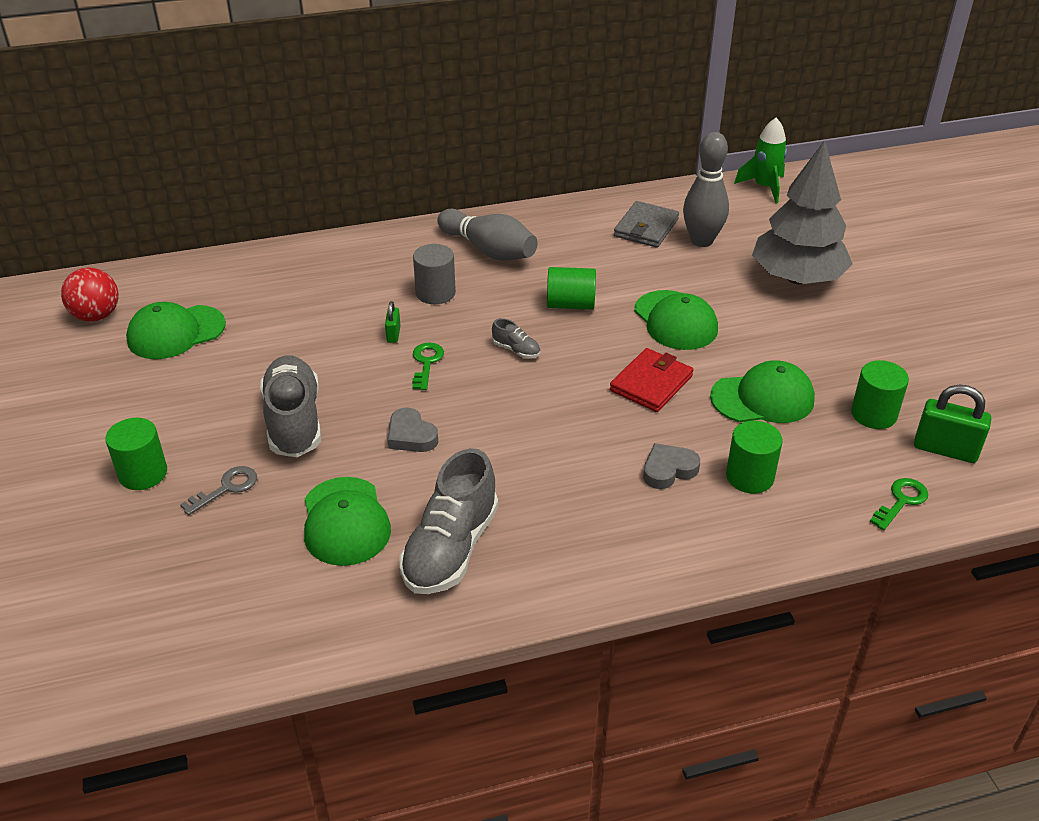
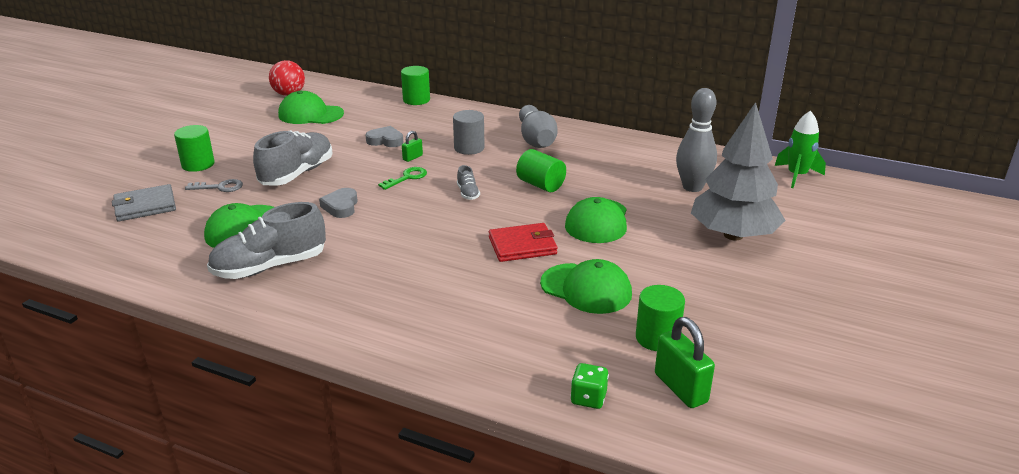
camera: 40 degrees right, 10 degrees down
(646, 228) = (662, 166): grey wallet -> grey wallet (145, 206)
(668, 470) = (454, 294): grey heart -> grey heart (385, 140)
(749, 476) = (501, 325): green cylinder -> green cylinder (416, 100)
(901, 501) = (588, 398): green key -> green dice

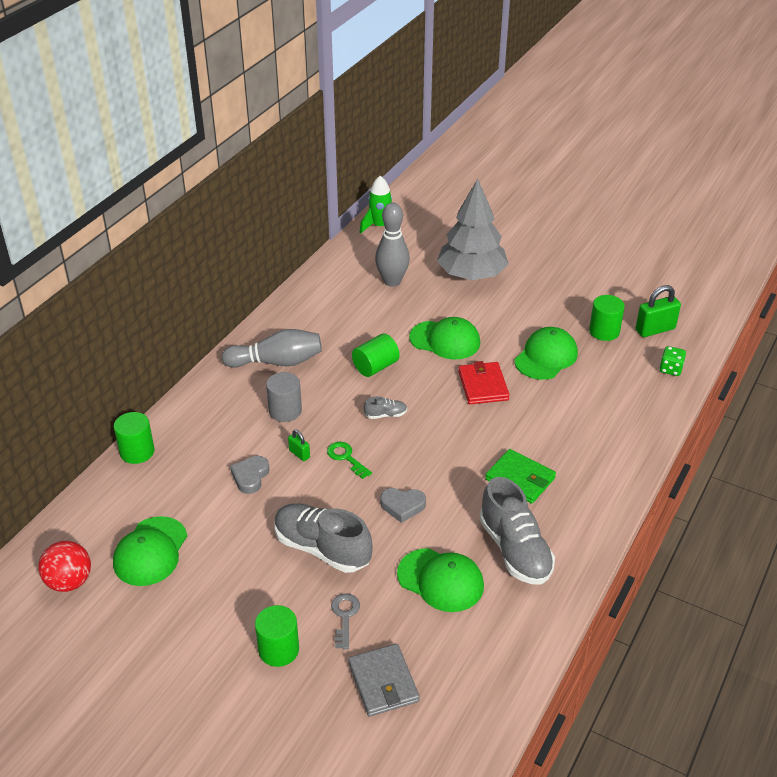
camera: 85 degrees left, 10 degrees up
(371, 270) = (520, 478): none -> green wallet

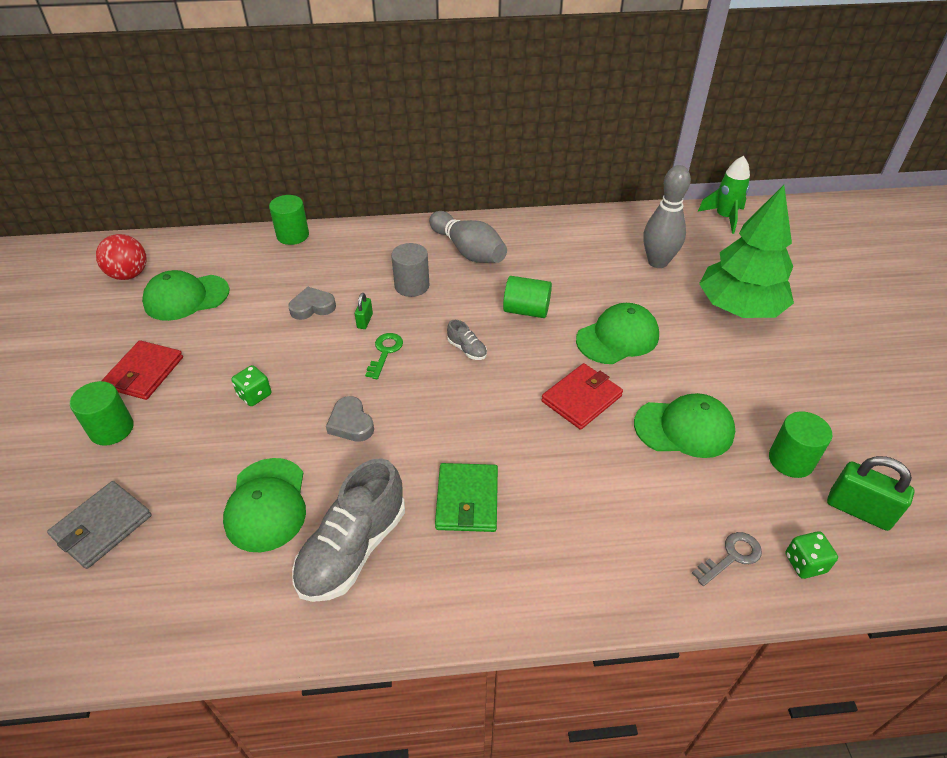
camera: 55 degrees right, 5 degrees up
(227, 609) = (144, 372): none -> red wallet
(322, 548) = (254, 395): grey shoe -> green dice
(344, 616) = (176, 454): grey key -> grey key (731, 556)
(445, 340) = (617, 337): green cap -> green cap turned 105 degrees counterclockwise
(471, 275) = (739, 308): grey tree -> green tree

